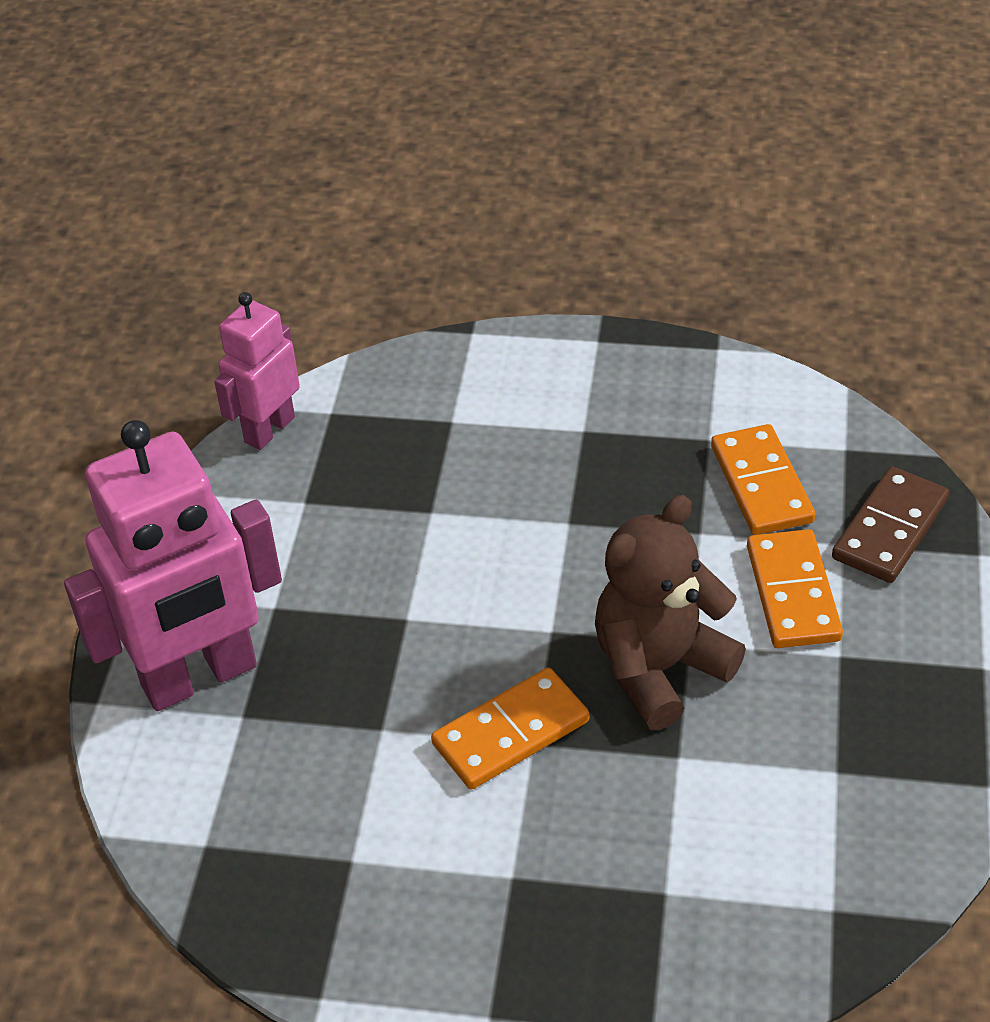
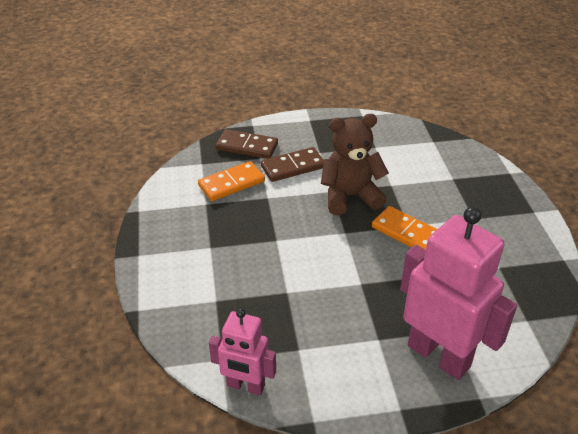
camera: 110 degrees left, 5 degrees down
(659, 668) = (350, 196): brown teddy bear -> brown teddy bear turned 135 degrees clockwise
(793, 593) = (292, 167): orange domino -> brown domino

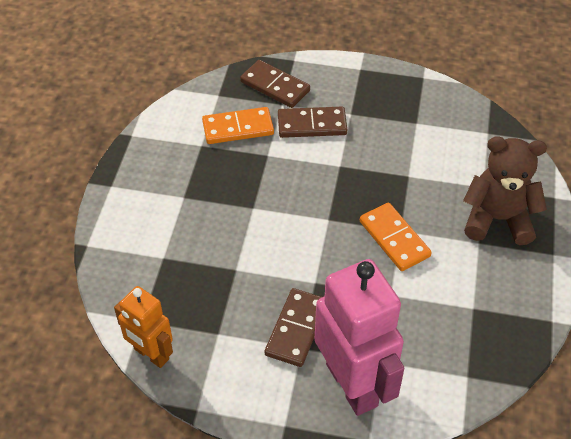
camera: 20 degrees right, 10 degrees up
(245, 386) = (151, 354): pink robot -> orange robot
(350, 196) = (356, 178): brown teddy bear -> brown teddy bear (497, 219)
(366, 325) = (296, 329): none -> brown domino

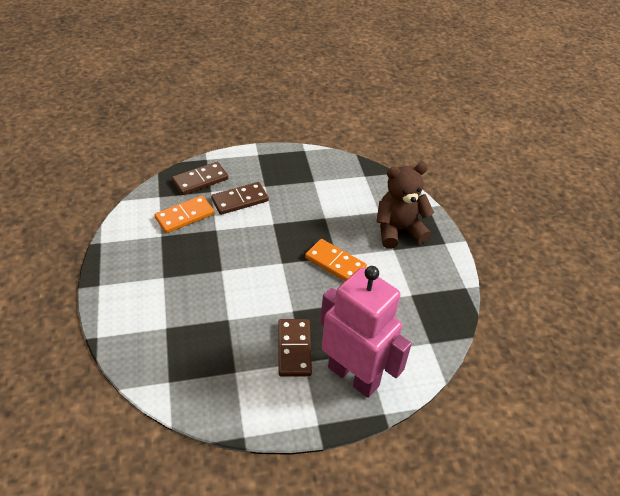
camera: 25 degrees left, 5 degrees down
(151, 354) = (188, 406): orange robot -> none
(275, 86) = (200, 180): brown domino -> brown domino turned 45 degrees counterclockwise

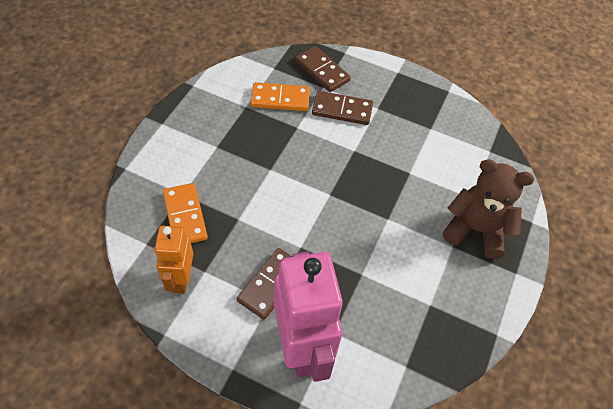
camera: 35 degrees right, 10 degrees up
(200, 180) = (322, 71): brown domino -> brown domino turned 45 degrees clockwise
(221, 389) = (180, 279): none -> orange robot
(335, 263) = (380, 225): orange domino -> orange domino (185, 216)

